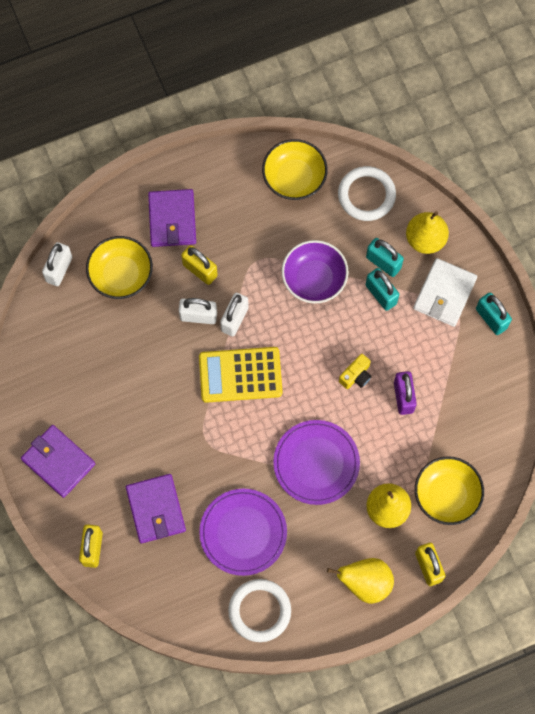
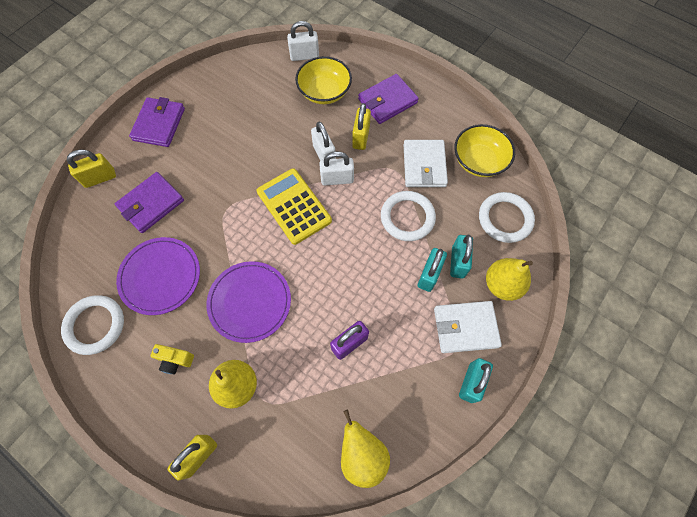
camera: 60 degrees right, 5 degrees down
(268, 230) = (424, 165): none -> white wallet
(314, 279) = (407, 217): purple bowl -> white ring
(356, 376) = (345, 293): yellow camera -> yellow camera (175, 360)
(365, 583) = (158, 403): yellow pear -> yellow pear (362, 454)
(446, 495) = (278, 434): yellow bowl -> none

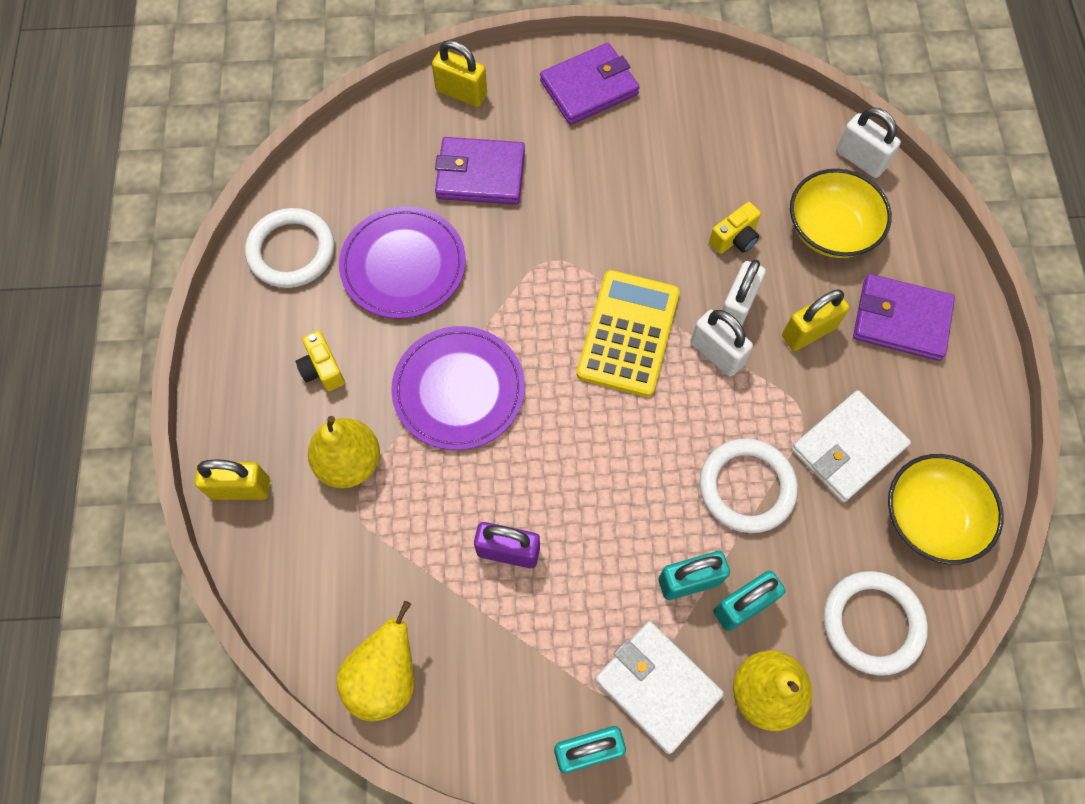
camera: 50 degrees right, 0 degrees up
(292, 129) = (734, 238): none -> yellow camera

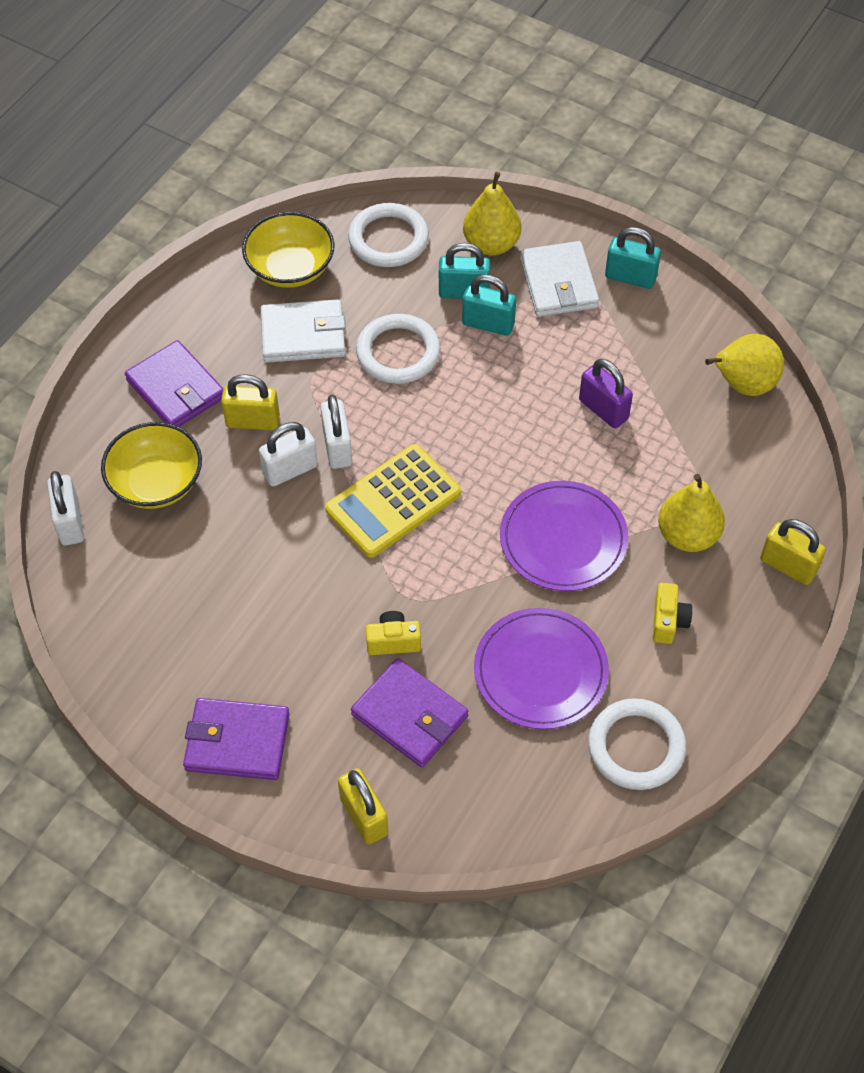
camera: 145 degrees left, 10 degrees down
(734, 238) = (240, 522): yellow camera -> yellow camera (393, 641)

